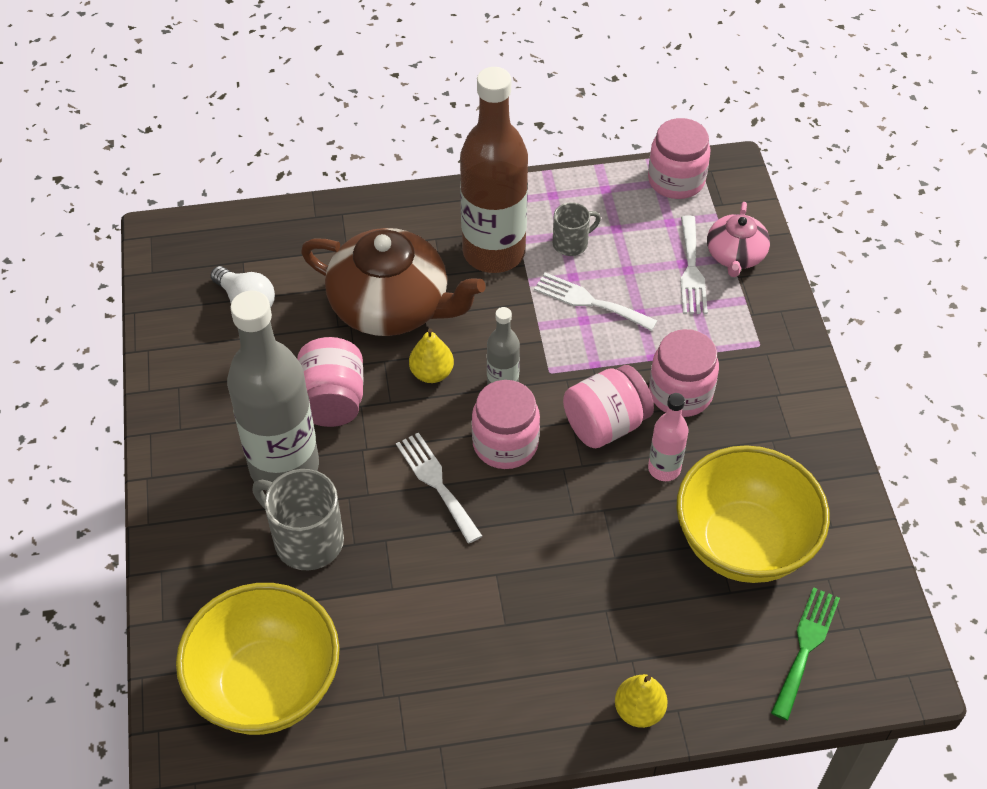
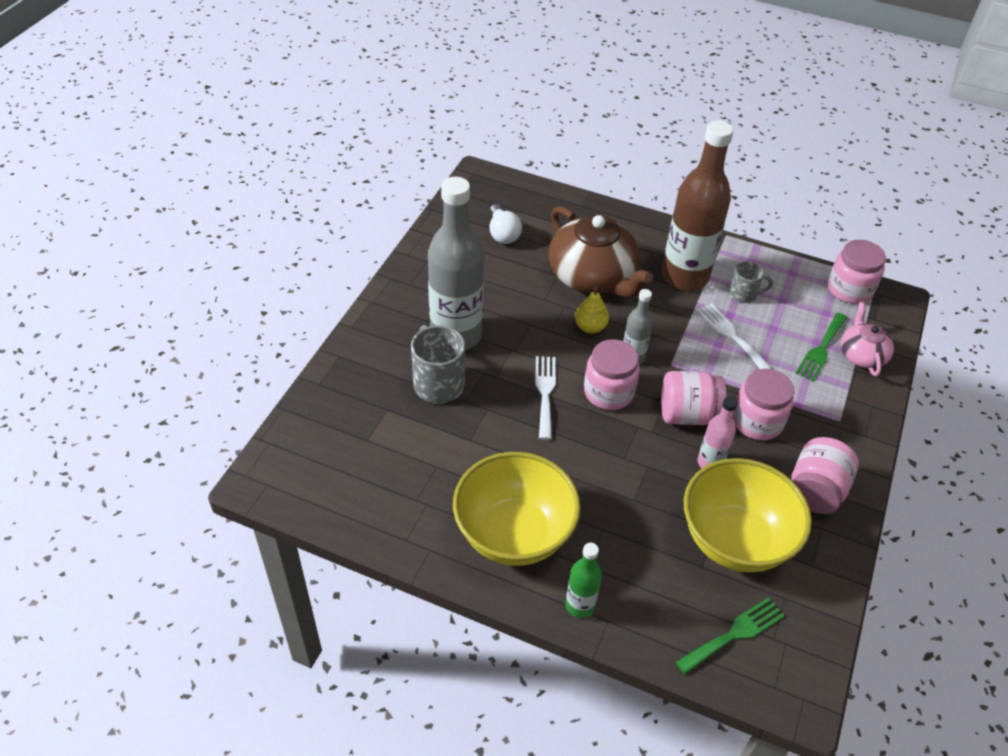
camera: 30 degrees right, 5 degrees down
(267, 685) = (351, 453): yellow bowl -> yellow bowl (514, 534)
(332, 400) = (514, 313): pink jar -> pink jar (815, 491)
(639, 710) = (580, 605): yellow pear -> green bottle
(691, 270) = (821, 349): white fork -> green fork
(735, 255) = (861, 355): pink teapot -> pink teapot turned 135 degrees clockwise

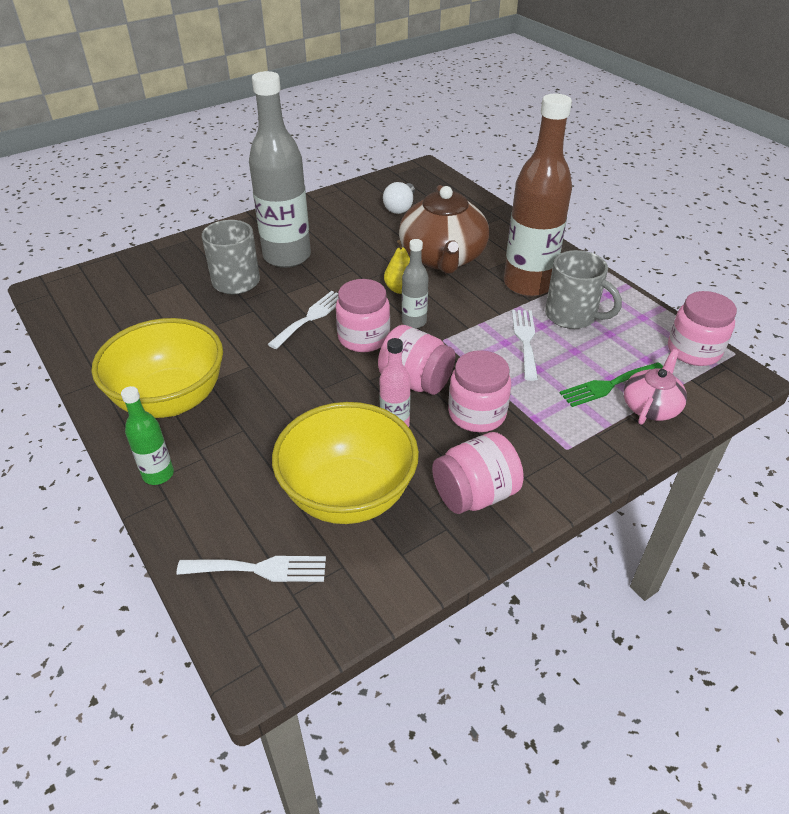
camera: 35 degrees right, 5 degrees down
(734, 634) = (260, 569): green fork -> white fork
(744, 294) = (572, 316): grey mug -> grey mug, size x1.69

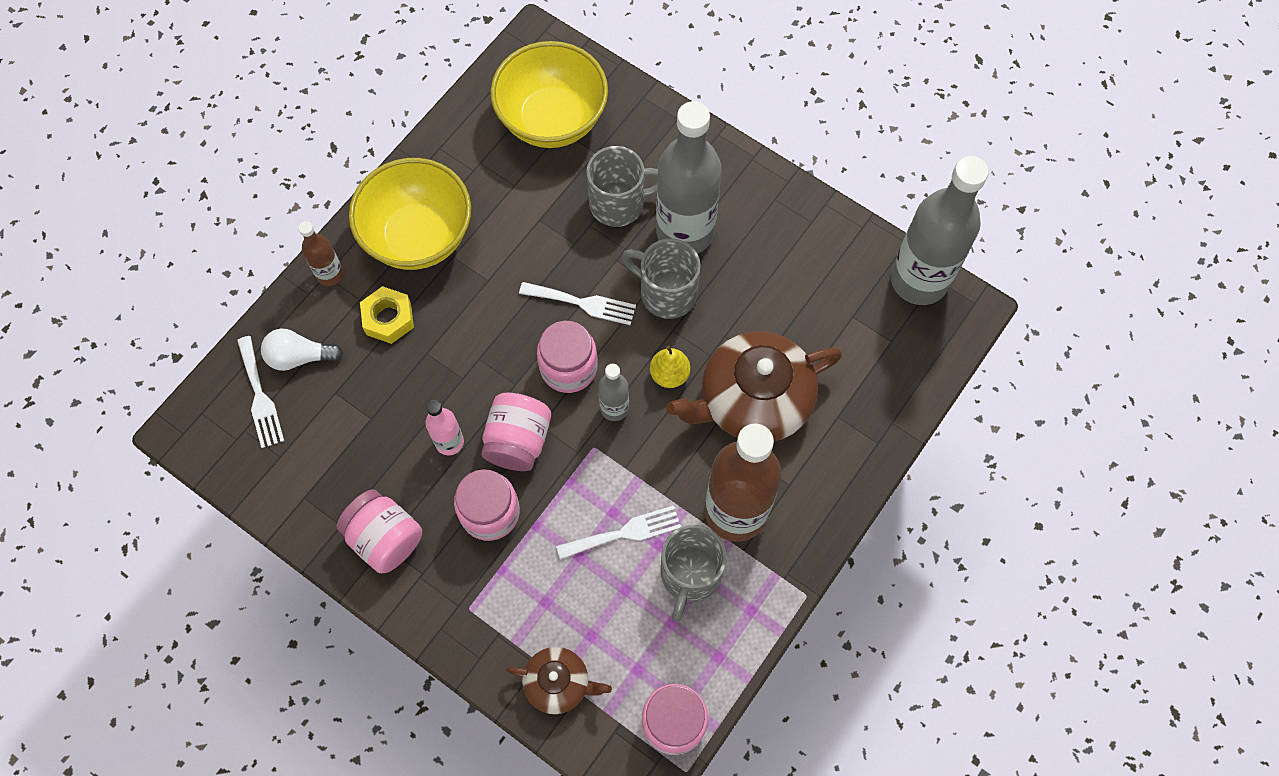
camera: 70 degrees right, 25 degrees up
(158, 474) = (330, 274): green bottle -> brown bottle
(240, 440) = (388, 318): none -> yellow nut
(331, 276) = (666, 292): none -> grey mug
(348, 495) = (353, 433): yellow bowl -> yellow bowl (552, 120)
(393, 179) = (919, 280): none -> grey bottle
(400, 207) = (848, 314): white light bulb -> white light bulb (299, 357)
(608, 385) = (578, 635): green fork -> none
(650, 407) = (558, 683): pink teapot -> brown teapot

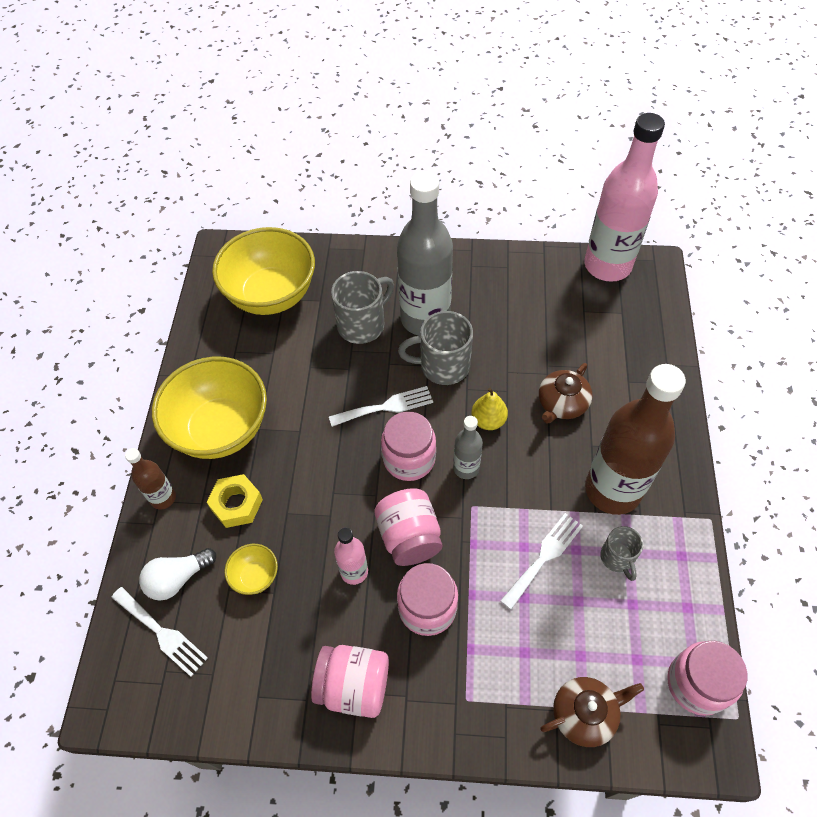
camera: 30 degrees left, 10 degrees down
(364, 394) = (255, 576): none -> yellow bowl
(690, 575) = (617, 558): grey mug -> grey mug, size x0.59
(753, 400) = (562, 403): brown teapot -> brown teapot, size x0.53
(919, 280) = (607, 265): grey bottle -> pink bottle

